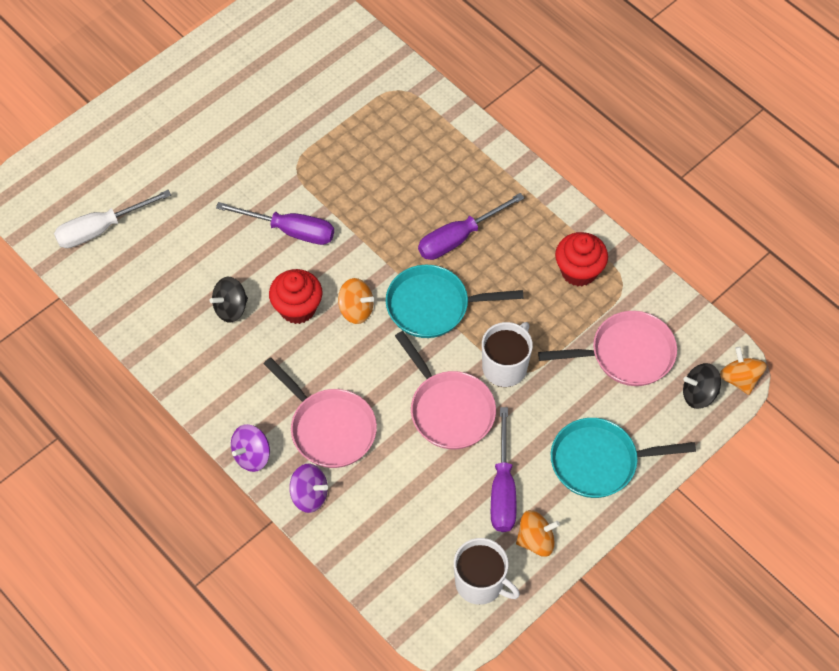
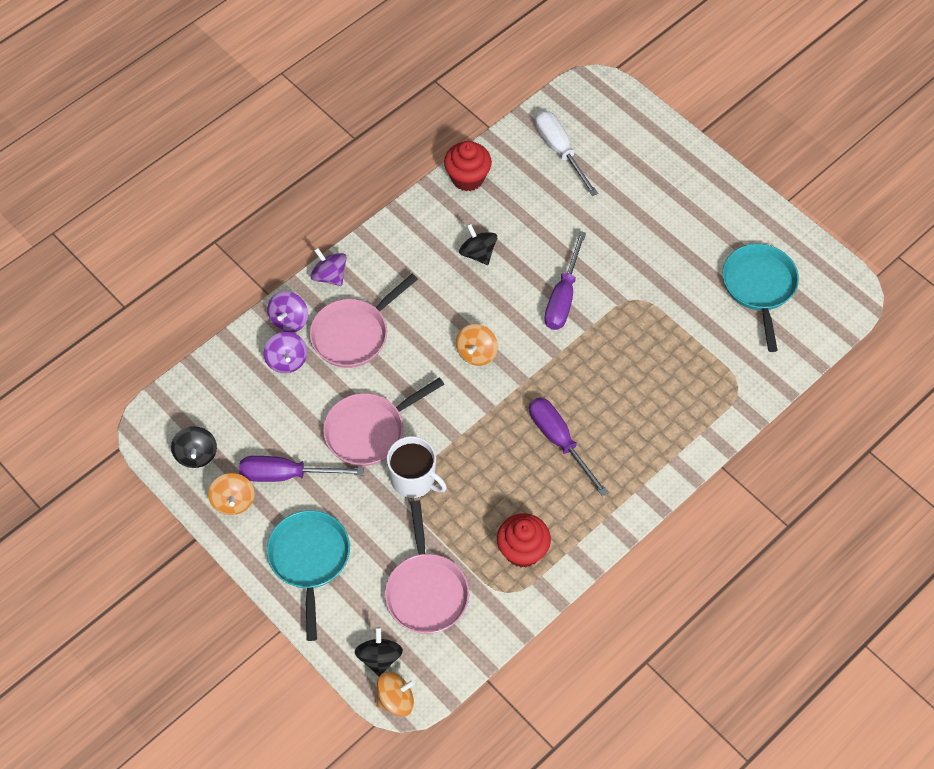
camera: 90 degrees right, 0 degrees up
(297, 308) = (478, 305): red cupcake -> red cupcake (467, 178)
(362, 495) = (287, 360): none -> purple spinning top
(433, 306) = (481, 418): turquoise pan -> turquoise pan (759, 287)
(480, 583) = (196, 454): white mug -> black spinning top

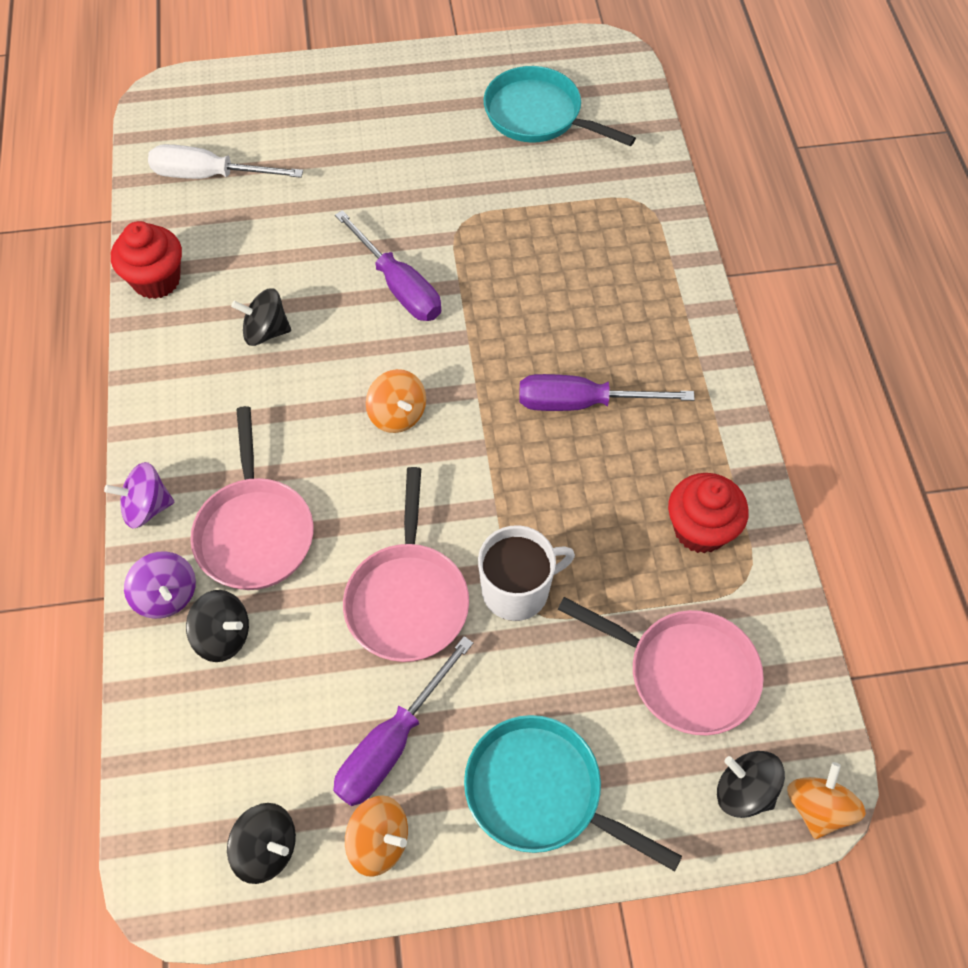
camera: 55 degrees left, 0 degrees up
(287, 360) = (223, 636): purple spinning top -> black spinning top

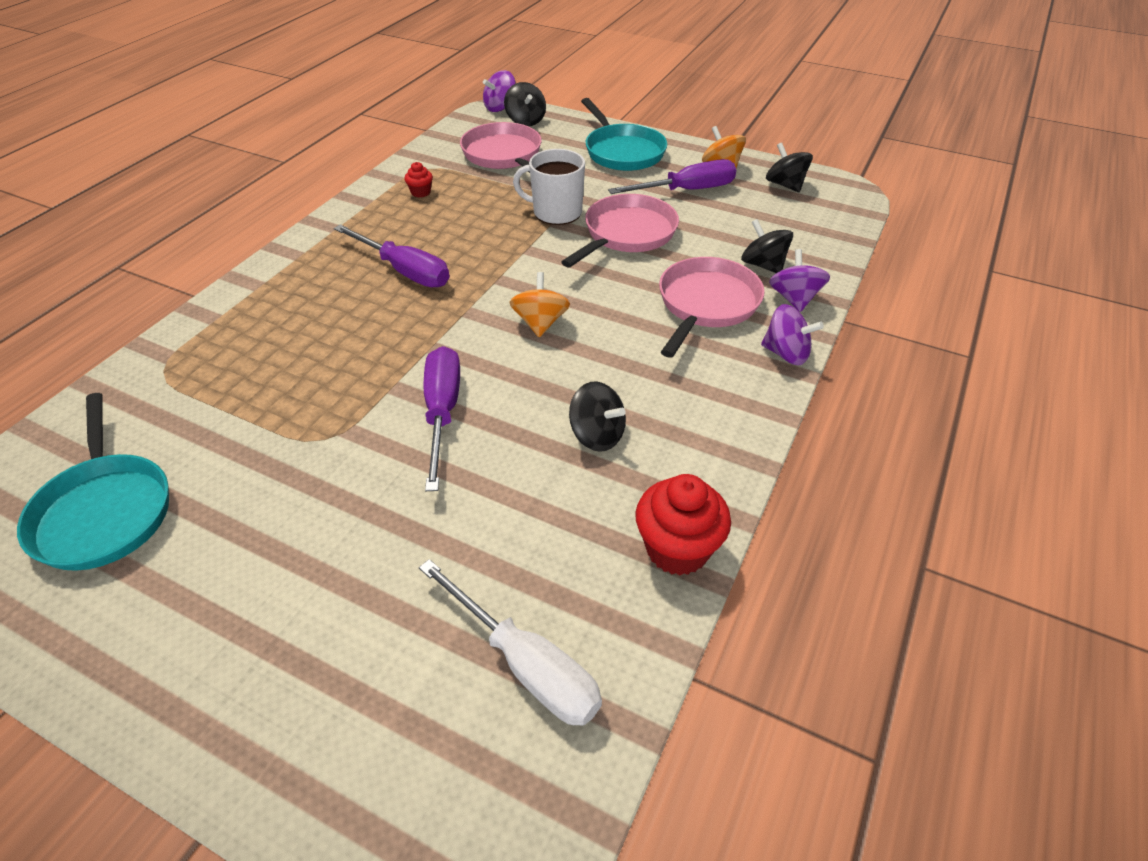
camera: 145 degrees left, 15 degrees down
(700, 529) = (421, 192): red cupcake -> red cupcake, size x0.50
(817, 808) = (500, 107): orange spinning top -> purple spinning top

